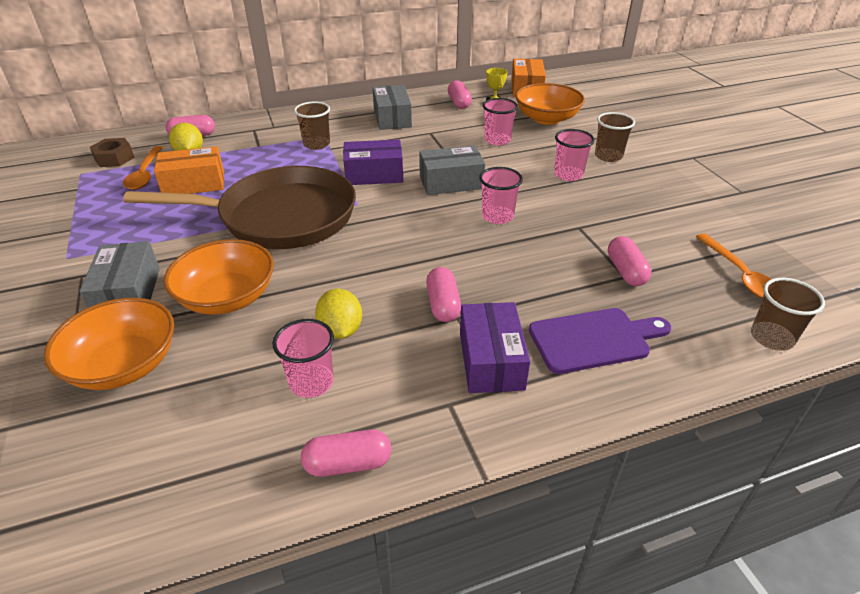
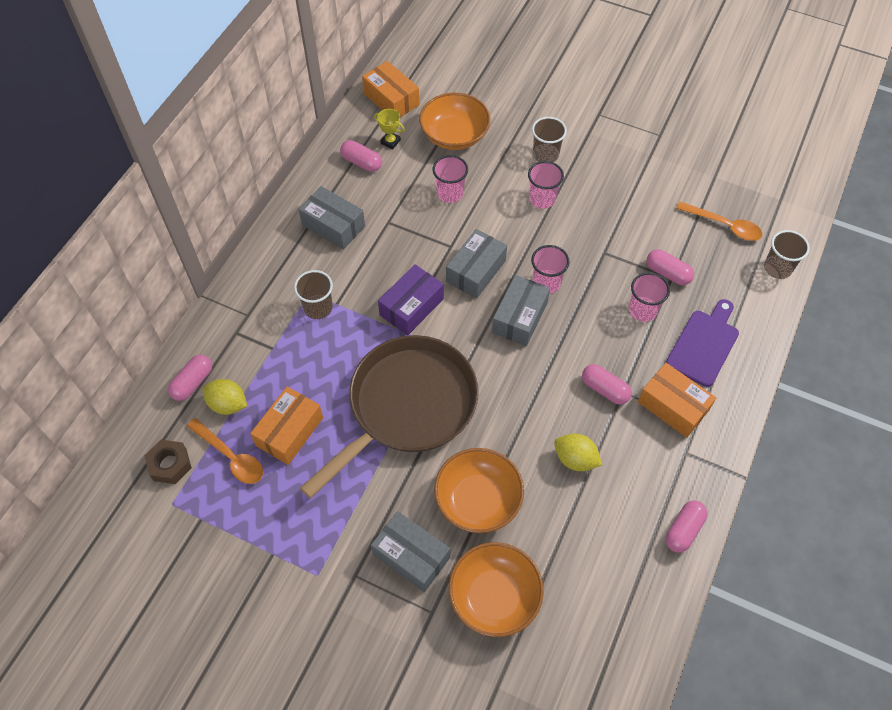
camera: 45 degrees left, 20 degrees up
(311, 382) = (607, 506): pink cup -> pink cup (642, 310)
(443, 222) = (519, 317): none -> grey box
(491, 360) = (673, 406): purple box -> orange box

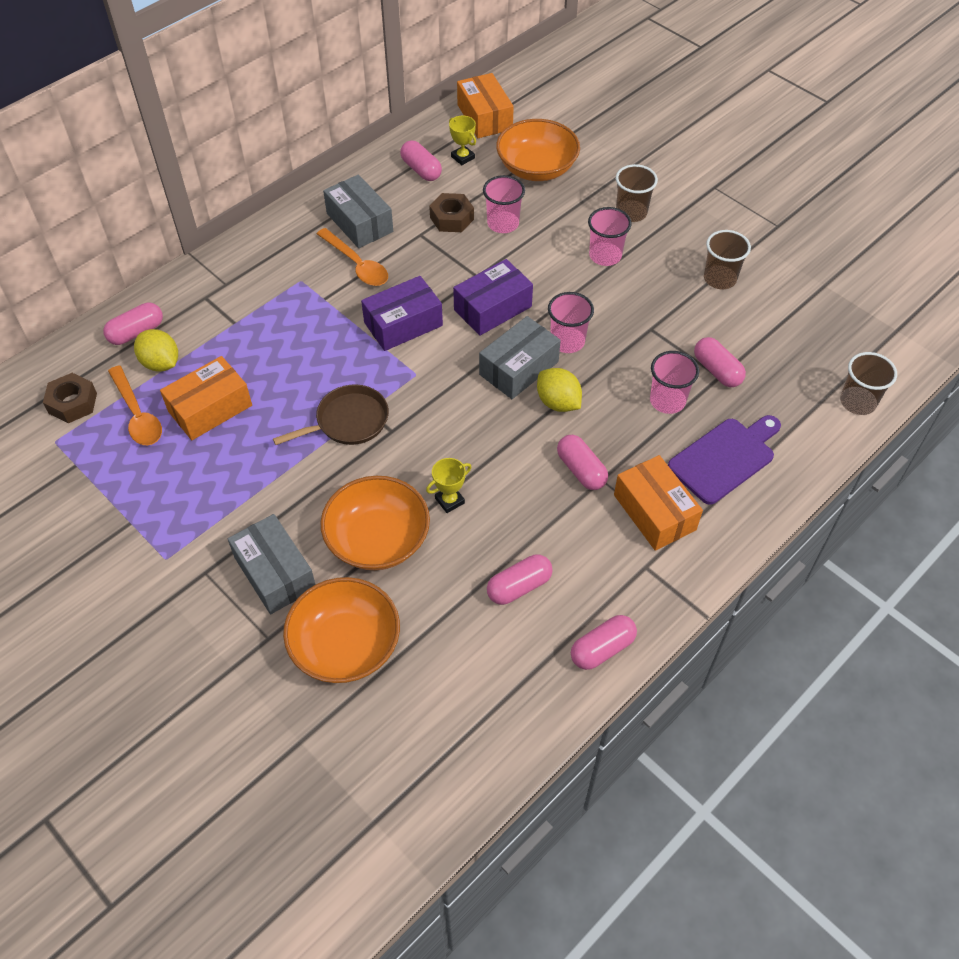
camera: 20 degrees right, 5 degrees down
(318, 308) = (302, 297): brown cup -> brown cup (719, 279)
(407, 200) = (451, 218): none -> brown nut
(407, 406) = (348, 421): brown pan -> brown pan, size x0.47
(476, 271) = (492, 308): grey box -> purple box
(518, 448) = (449, 500): none -> yellow trophy
(575, 459) = (510, 532): yellow lemon -> yellow lemon (558, 402)
(601, 501) = (519, 586): none -> pink capsule
(724, 225) = (811, 339): orange spoon -> orange spoon (357, 265)

